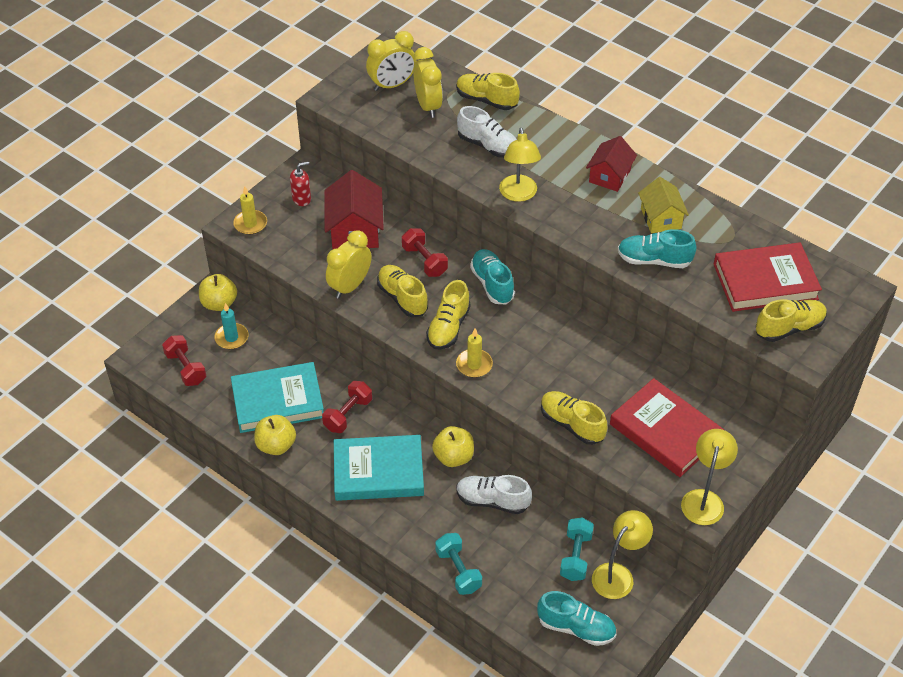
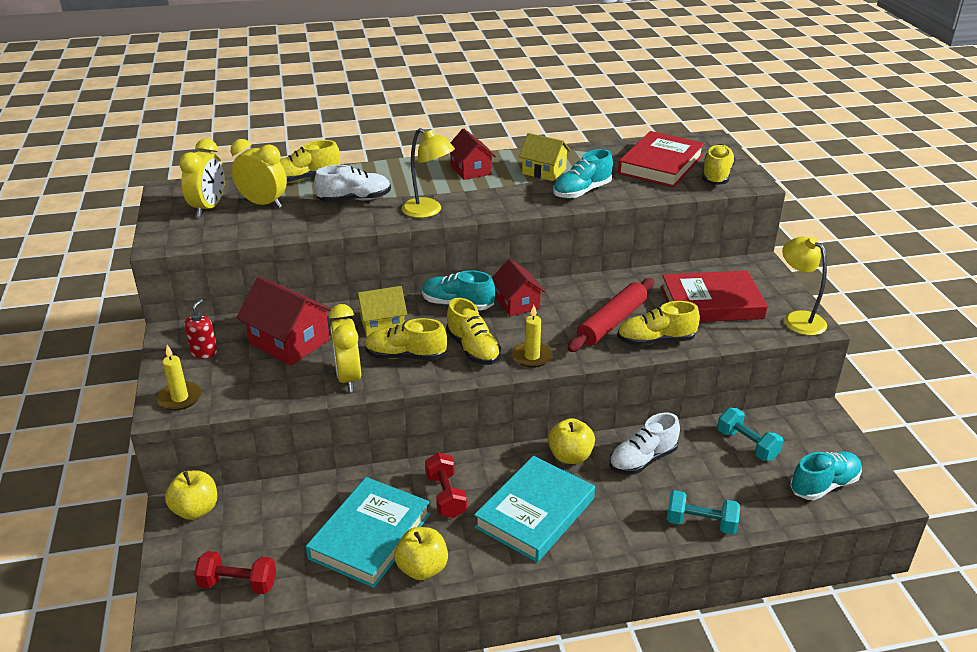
camera: 50 degrees left, 15 degrees down
(231, 338) = (249, 525): turquoise candle -> none
(424, 261) = (382, 324): red dumbbell -> yellow house
(531, 315) = (517, 303): none -> red house
(567, 385) = (612, 322): none -> red rolling pin
(618, 574) = (786, 432): yellow lamp -> none

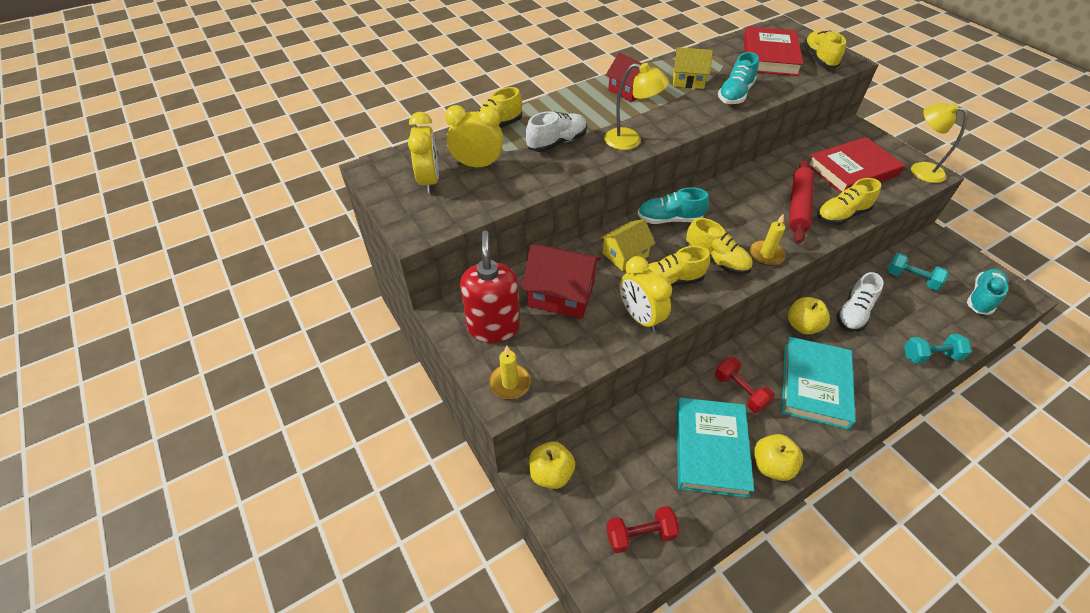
camera: 20 degrees left, 15 degrees up
(204, 352) = (493, 327): red soap dispenser -> red soap dispenser, size x2.00
(517, 303) = (714, 206): red house -> none

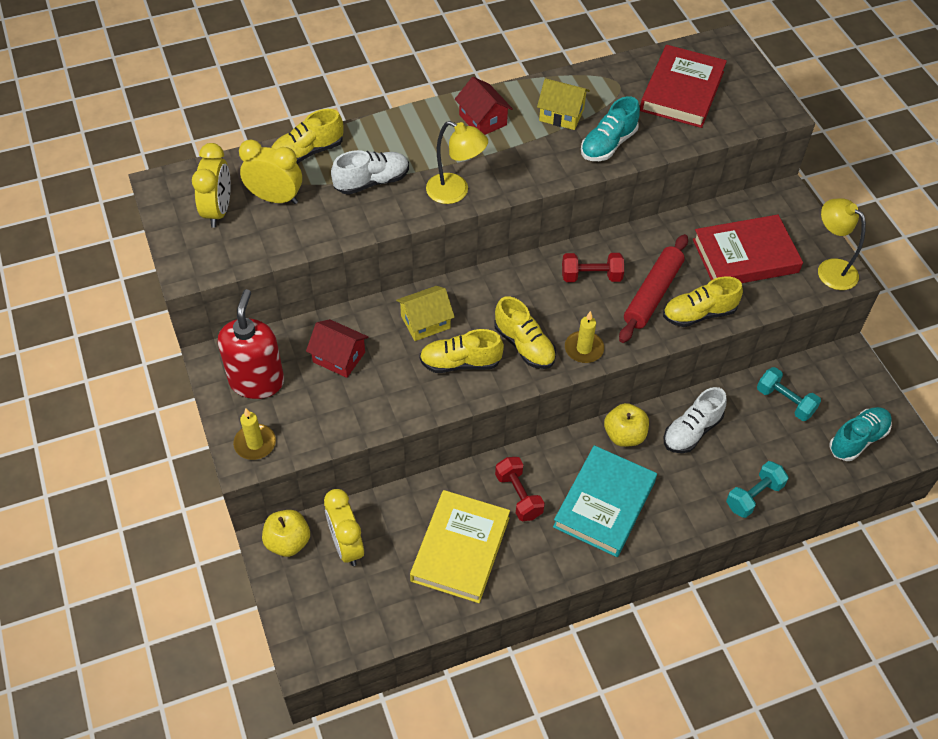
camera: 10 degrees right, 5 degrees up
(561, 294) = (339, 357): red house -> red house, size x0.66
(640, 317) = (412, 397): yellow clock -> yellow clock (346, 545)
(640, 534) = (356, 616): red dumbbell -> red dumbbell (591, 276)
(670, 219) = (494, 286): turquoise shoe -> none
(711, 449) = (460, 549): turquoise book -> yellow book
(771, 465) = (517, 577): yellow apple -> none
(819, 59) = (742, 105): yellow shoe -> none
(930, 356) = (753, 496): turquoise dumbbell -> turquoise dumbbell turned 45 degrees counterclockwise

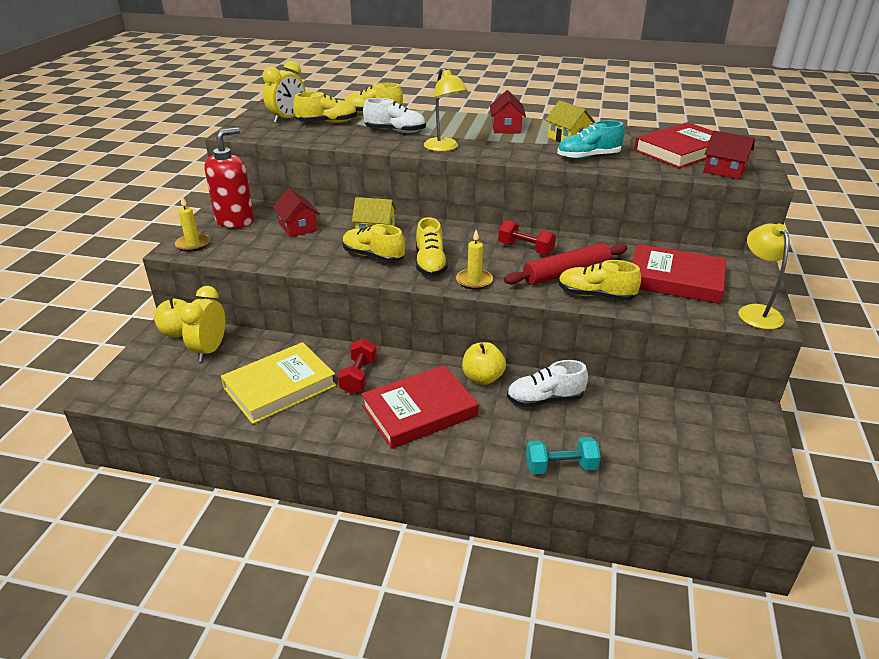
camera: 35 degrees right, 20 degrees down
(275, 198) = (327, 123): yellow clock -> yellow shoe
(604, 504) = (419, 411): turquoise book -> red book
(741, 113) = (724, 170): none -> red house
(785, 401) = (655, 416): turquoise dumbbell -> none
(857, 439) = (711, 474): turquoise shoe -> none

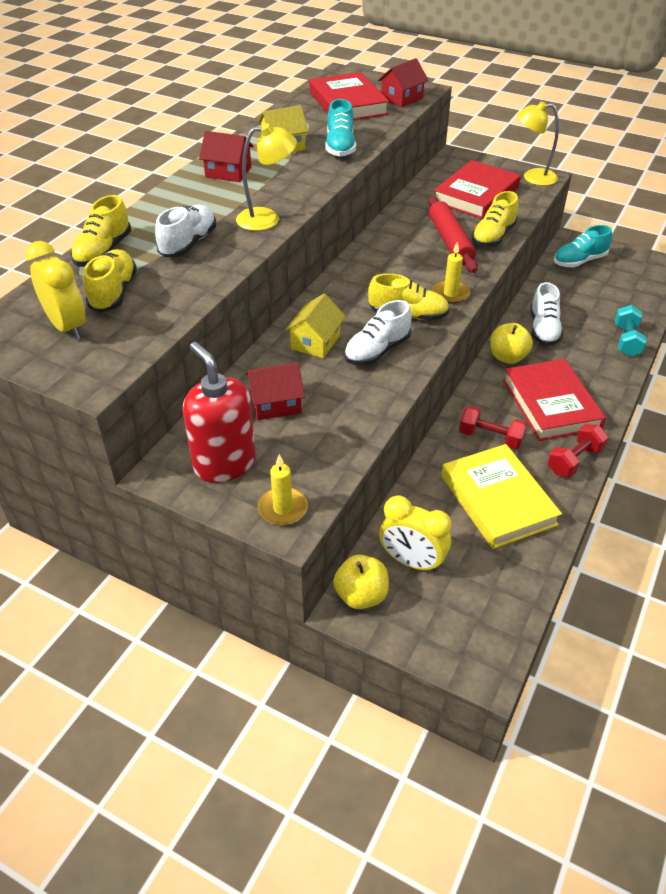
camera: 75 degrees left, 10 degrees up
(373, 256) = (377, 351): yellow shoe -> white shoe
(525, 249) = (397, 253): red dumbbell -> red dumbbell (574, 460)
(708, 421) = (579, 261): none -> turquoise shoe

